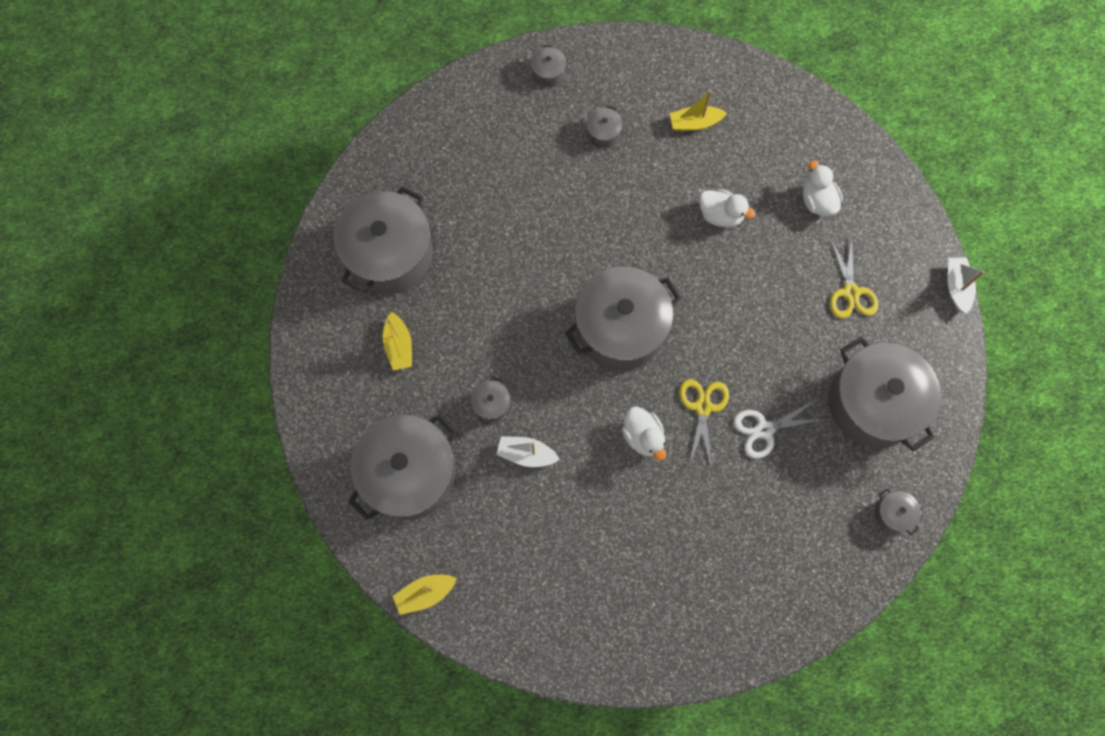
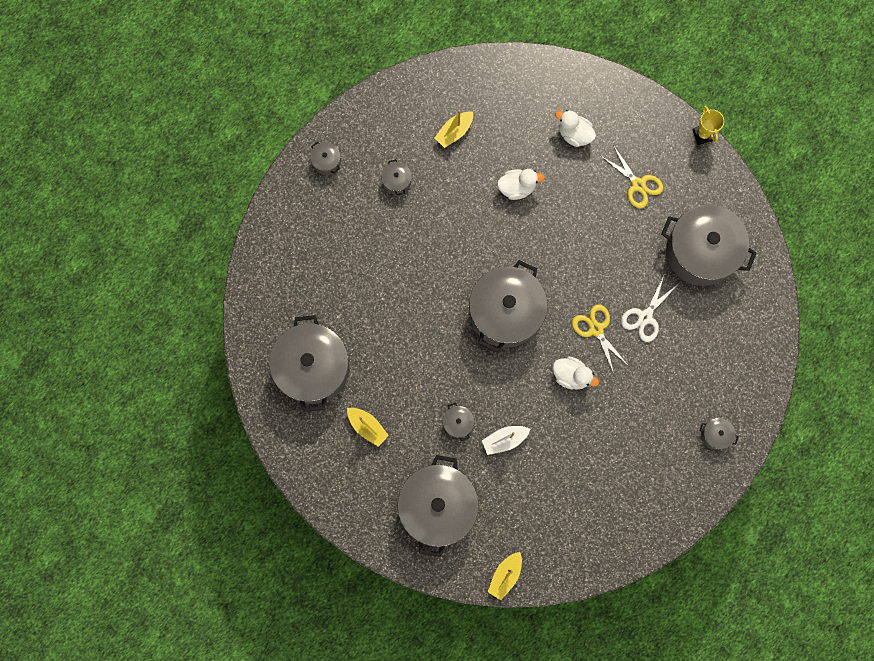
camera: 35 degrees left, 5 degrees up
(893, 513) = (760, 316): grey pot -> grey pot (715, 435)
(956, 287) = (702, 135): white boat -> yellow trophy

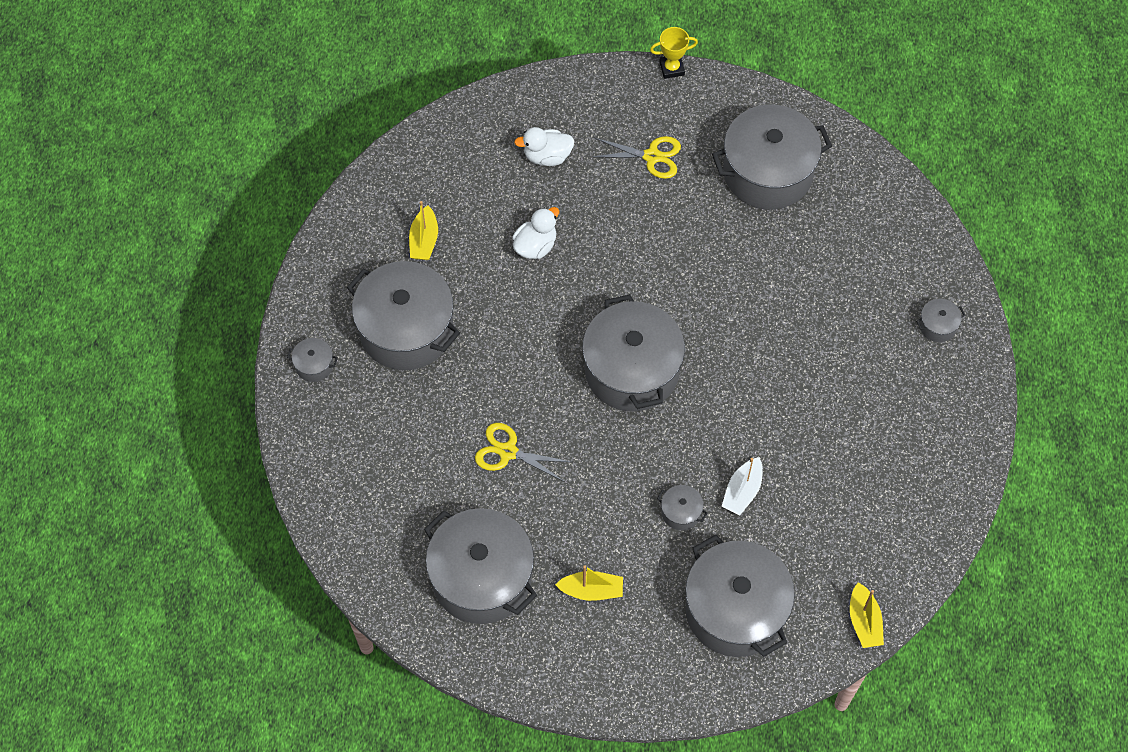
camera: 40 degrees left, 15 degrees down
(397, 181) = (406, 329): grey pot -> grey pot, size x2.48
(571, 375) = (751, 379): white duck -> none
(596, 329) = (734, 317): yellow scissors -> yellow scissors (508, 452)
(645, 317) = (771, 270): white scissors -> none
(702, 135) = (671, 68): yellow trophy -> yellow trophy turned 45 degrees counterclockwise

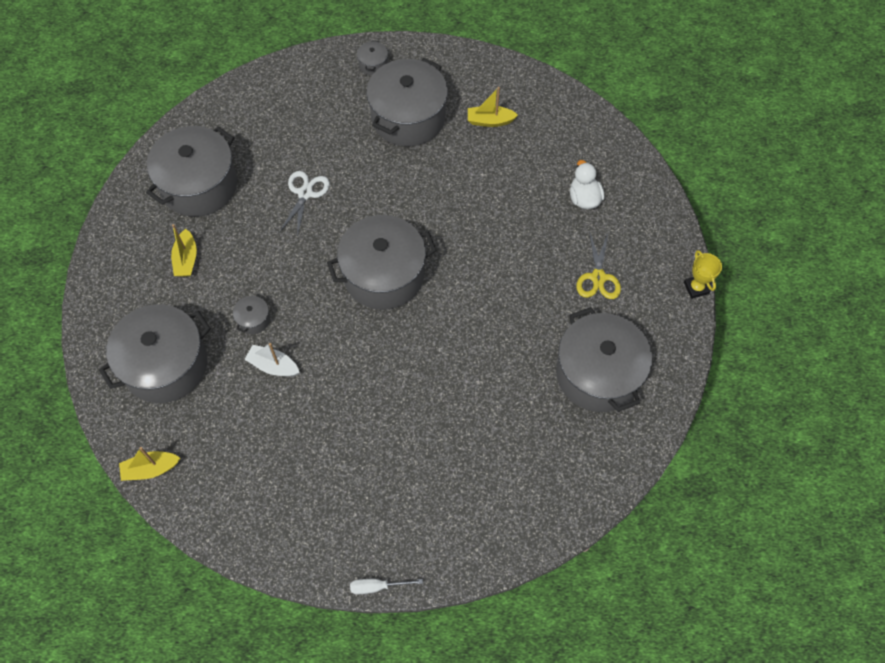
camera: 85 degrees right, 0 degrees up
(508, 452) = (305, 193): yellow scissors -> white scissors
(535, 246) = (495, 197): white duck -> none
(937, 326) = (449, 532): grey pot -> none
(993, 395) = (377, 586): none -> white screwdriver

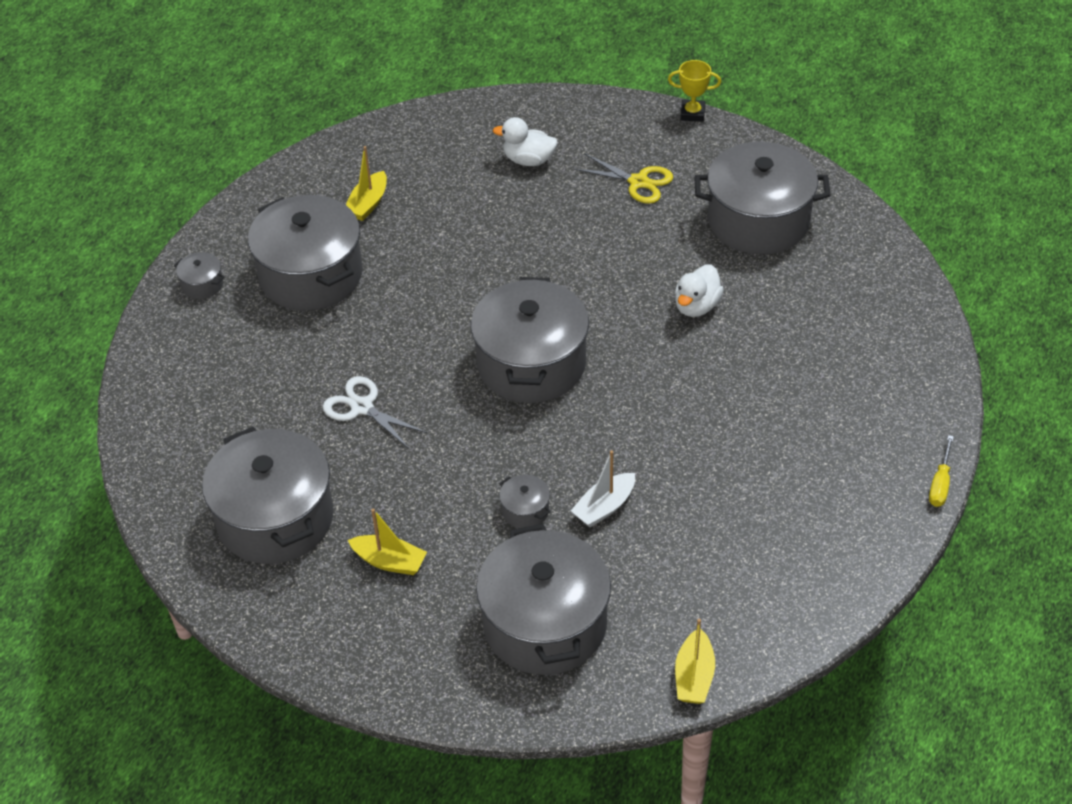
camera: 65 degrees left, 15 degrees down
(377, 586) = (940, 483): white screwdriver -> yellow screwdriver
(486, 360) = (696, 306): none -> white duck

